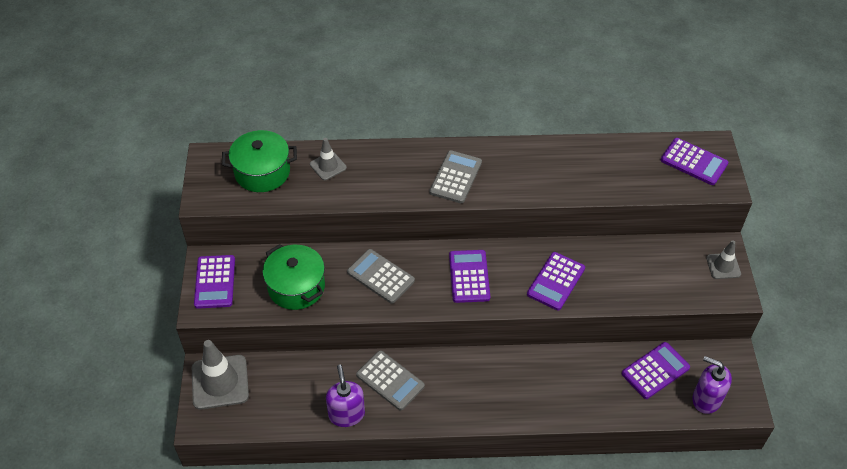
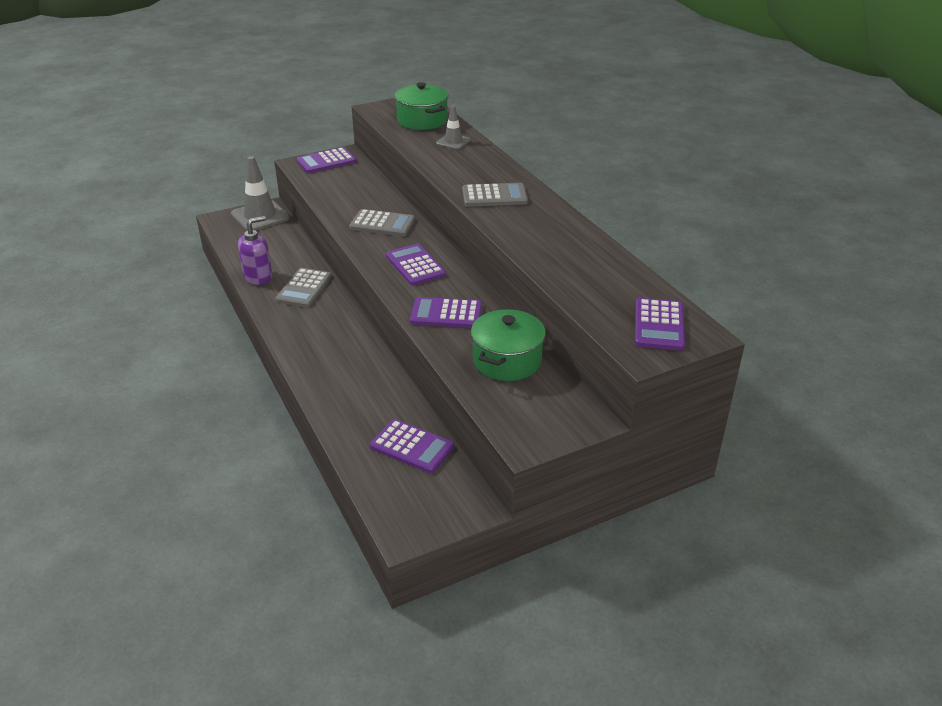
camera: 65 degrees right, 15 degrees down
(296, 287) = (344, 192): green pot -> green pot (507, 360)
(380, 276) = (382, 224): grey calculator -> grey calculator turned 90 degrees clockwise
(469, 276) = (415, 265): purple calculator -> purple calculator turned 90 degrees counterclockwise
(706, 399) = (396, 496): purple soap dispenser -> none
(723, 266) = (561, 425): grey traffic cone -> none

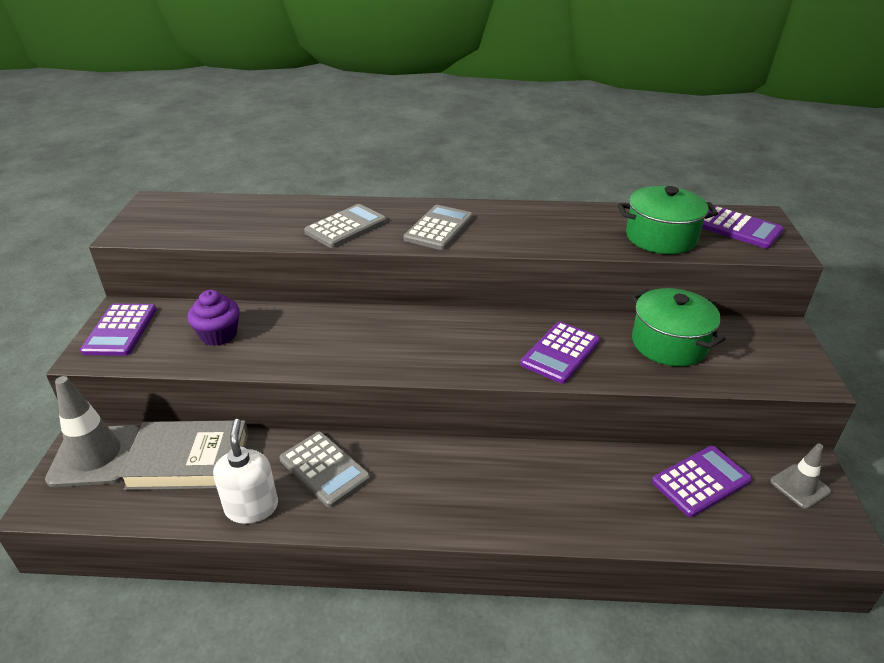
camera: 60 degrees left, 0 degrees up
(258, 277) = (251, 507): purple soap dispenser -> white soap dispenser
(277, 244) = (189, 461): none -> grey book
(349, 189) = (219, 335): none -> purple cupcake
(382, 224) = (331, 336): grey calculator -> grey calculator (346, 227)
(415, 265) = (446, 342): purple calculator -> none
(422, 120) = (209, 215): green pot -> green pot (661, 237)
(453, 142) = (288, 213): grey traffic cone -> grey traffic cone (800, 486)

